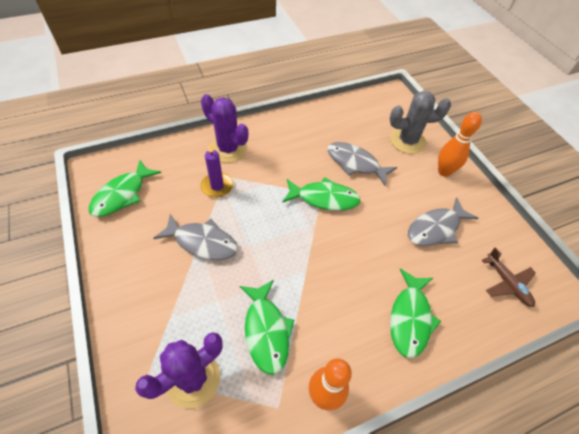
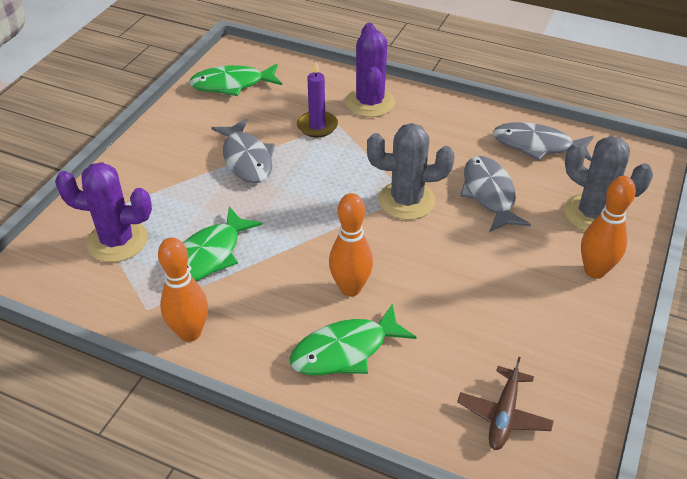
camera: 50 degrees right, 10 degrees down
(324, 198) = (406, 200): green fish -> grey cactus
(365, 277) = (350, 288): none -> orange bowling pin
(436, 228) = (494, 309): grey fish -> grey fish (537, 145)

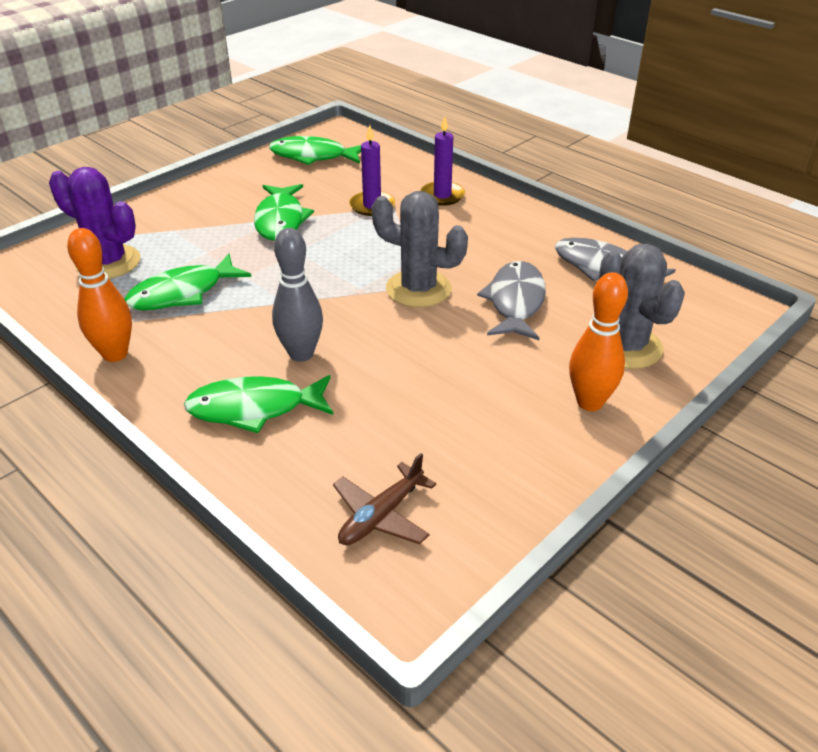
camera: 20 degrees right, 5 degrees down
(246, 159) = (280, 220): grey fish -> green fish
(350, 288) = (301, 354): orange bowling pin -> grey bowling pin
(370, 103) = (442, 196): purple cactus -> purple candle

